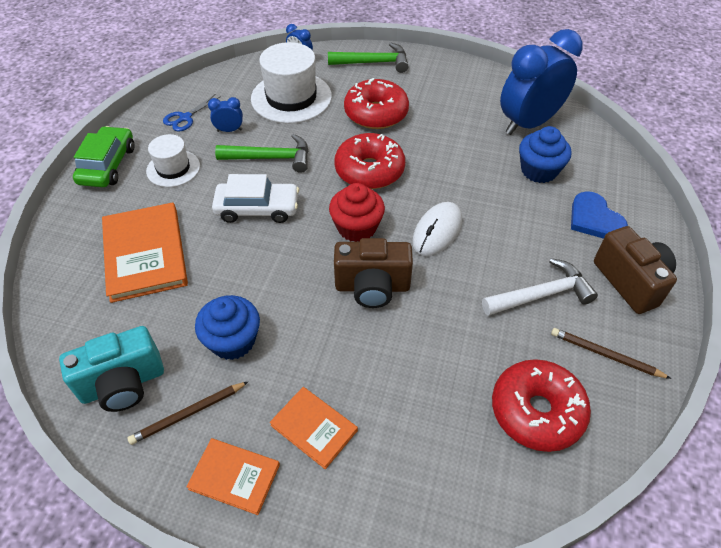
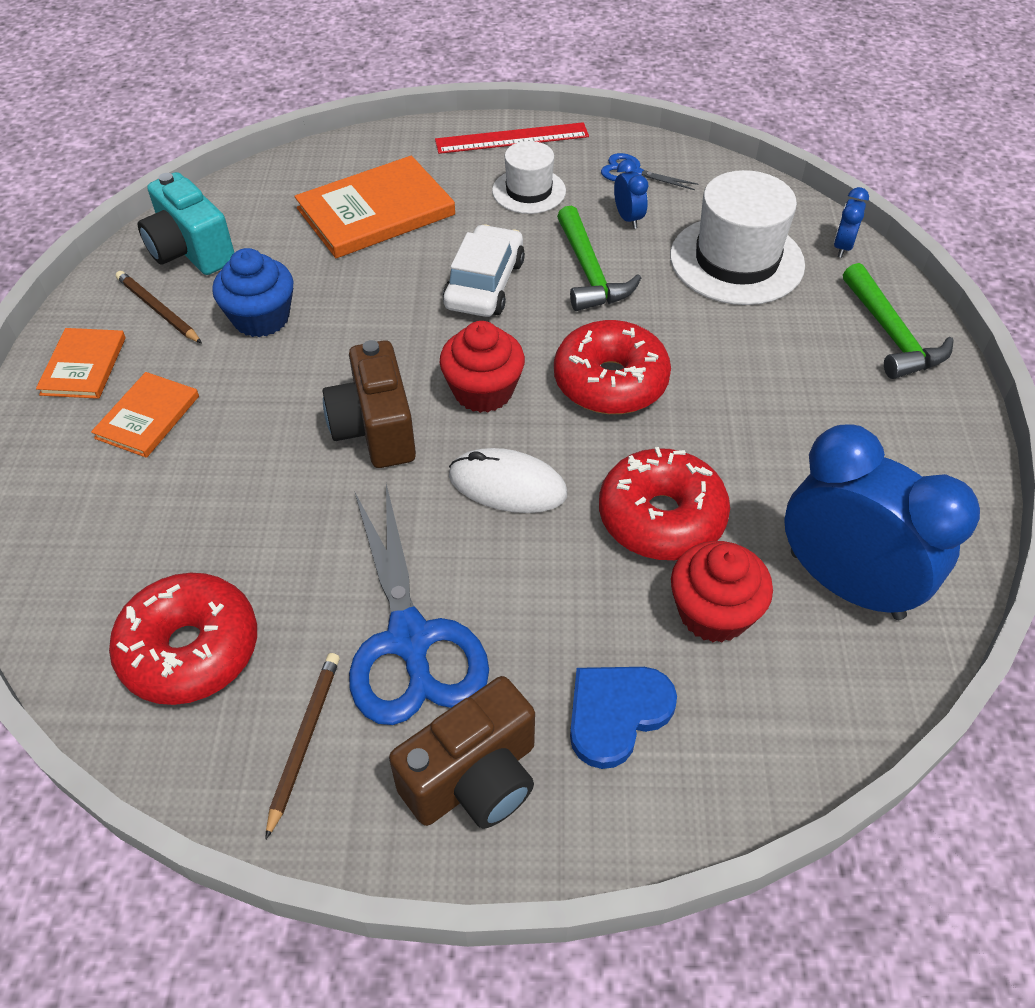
camera: 75 degrees right, 0 degrees up
(107, 165) = (512, 138): green car -> red ruler
(257, 208) = (484, 284): white car -> white car turned 150 degrees counterclockwise
(376, 113) = (753, 363): red donut -> red donut (661, 517)
(539, 170) = (713, 612): blue cupcake -> red cupcake
(541, 295) = (410, 639): white hammer -> blue scissors

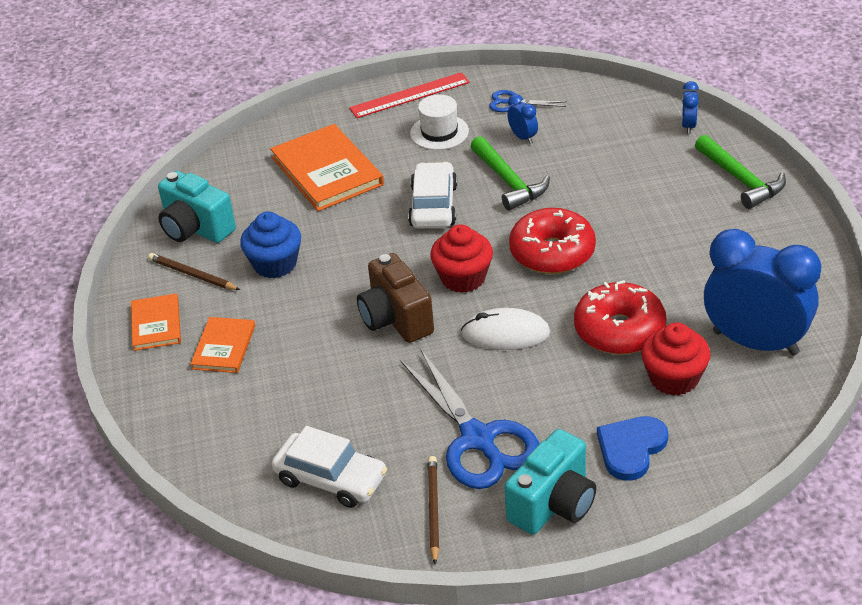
camera: 10 degrees left, 10 degrees down
(190, 650) = (331, 478): red donut -> white car
(376, 212) = (327, 171): orange book -> orange book turned 75 degrees counterclockwise
(474, 779) = (553, 504): brown camera -> turquoise camera
(736, 260) = (614, 151): white hat -> none

